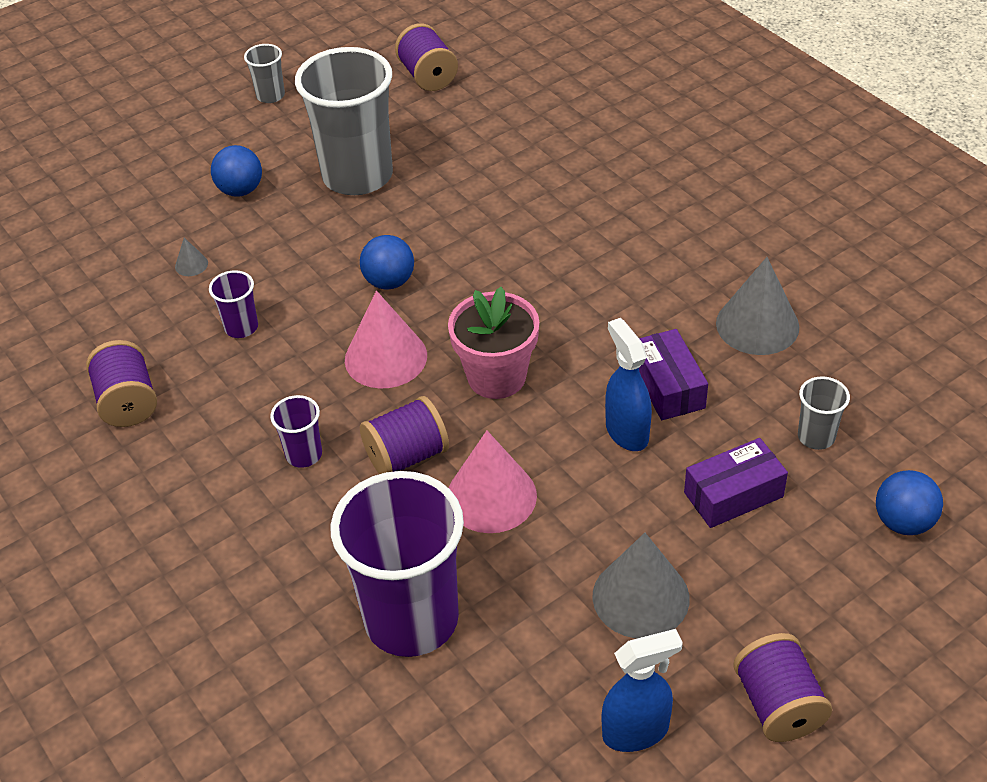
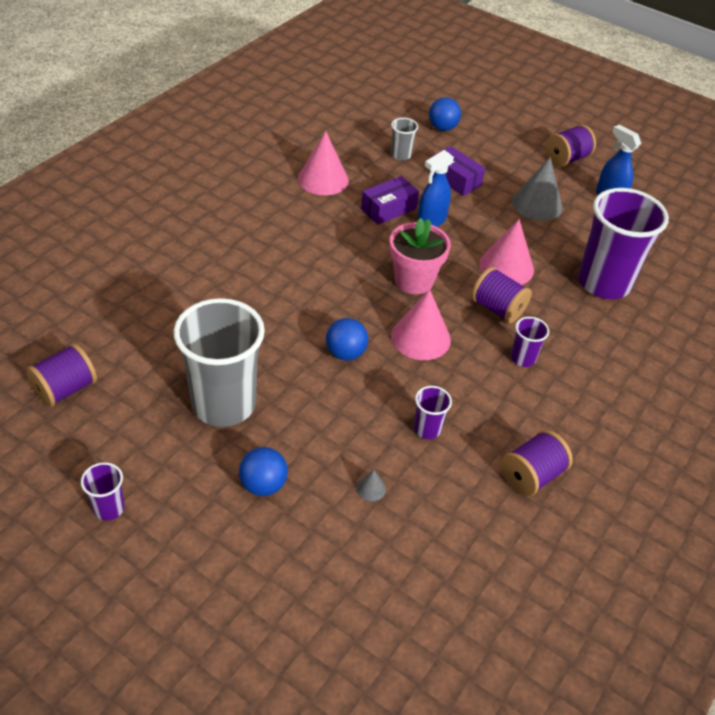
camera: 115 degrees left, 0 degrees up
(270, 96) = (109, 508): grey cup -> purple cup
(757, 325) = (323, 179): grey cone -> pink cone

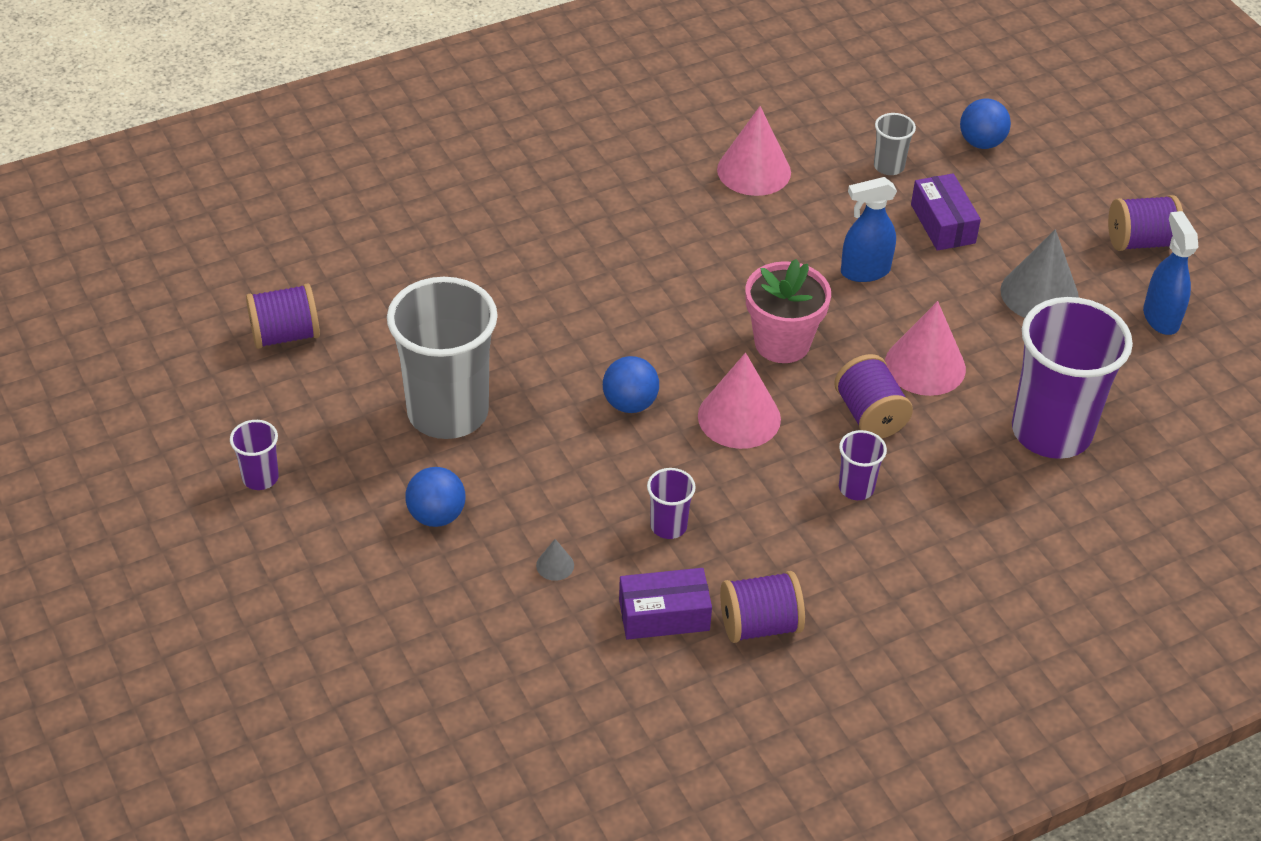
camera: 30 degrees right, 0 degrees up
(388, 209) = (816, 237): purple box -> purple box (664, 615)

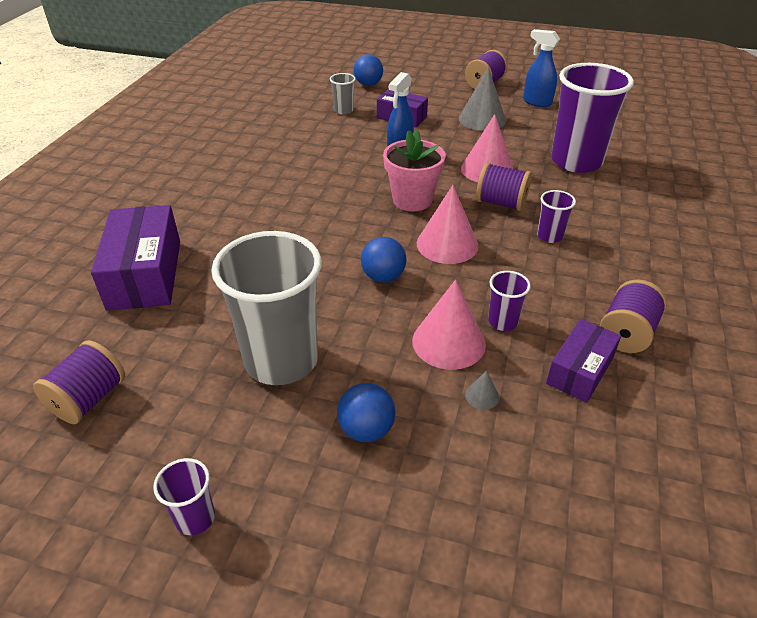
camera: 45 degrees left, 5 degrees down
(440, 247) = (145, 274): none -> purple box
(754, 171) = (283, 143): pink cone -> pink cone (448, 342)

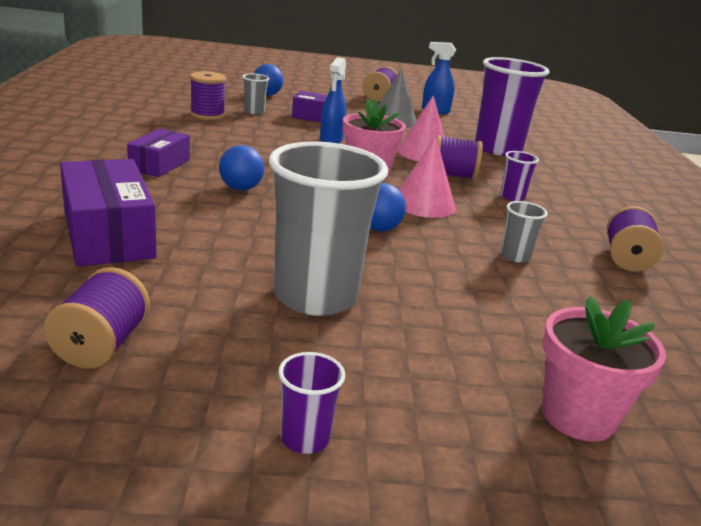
camera: 20 degrees left, 15 degrees down
(297, 117) = (207, 115): none -> purple spool
(366, 430) = (443, 344): blue ball -> blue ball (241, 188)
(445, 531) = (578, 416): none -> pink flower pot
(448, 342) = (476, 273): pink cone -> none
(482, 396) = (536, 310): grey cone -> none
(502, 322) = (515, 256): purple cup -> grey cup
(580, 370) = (608, 286): purple box -> purple box (159, 164)

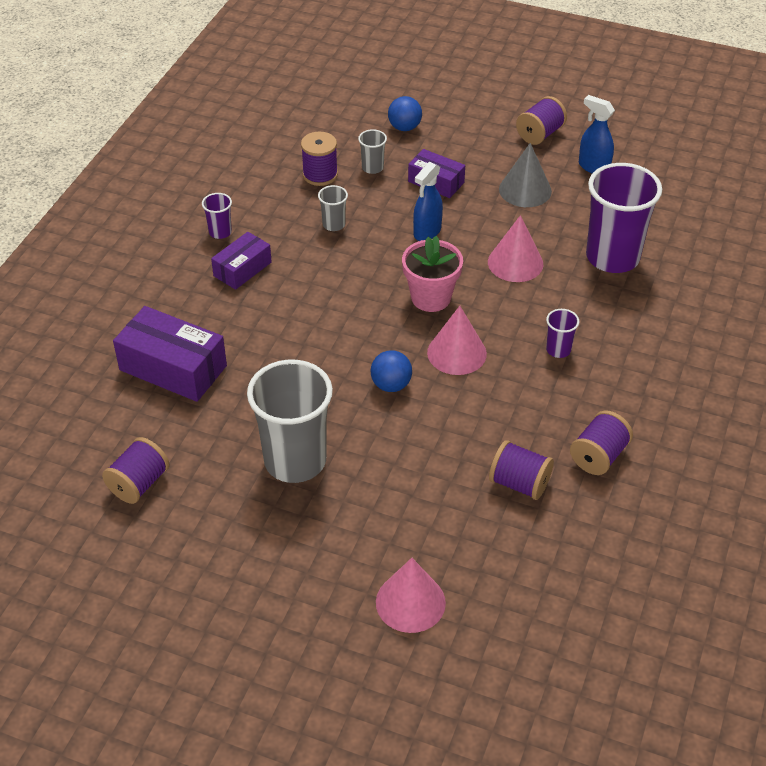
camera: 25 degrees right, 20 degrees up
(108, 234) = (173, 368): purple box -> purple box turned 60 degrees counterclockwise
(241, 188) = (299, 313): blue ball -> none
(305, 438) = (229, 580): purple cup -> purple cup (220, 232)
(452, 175) = (520, 307): purple spool -> purple spool (519, 483)
(515, 256) = (491, 437): grey cup -> grey cup (334, 224)
(578, 416) = (410, 602): pink flower pot -> pink cone

